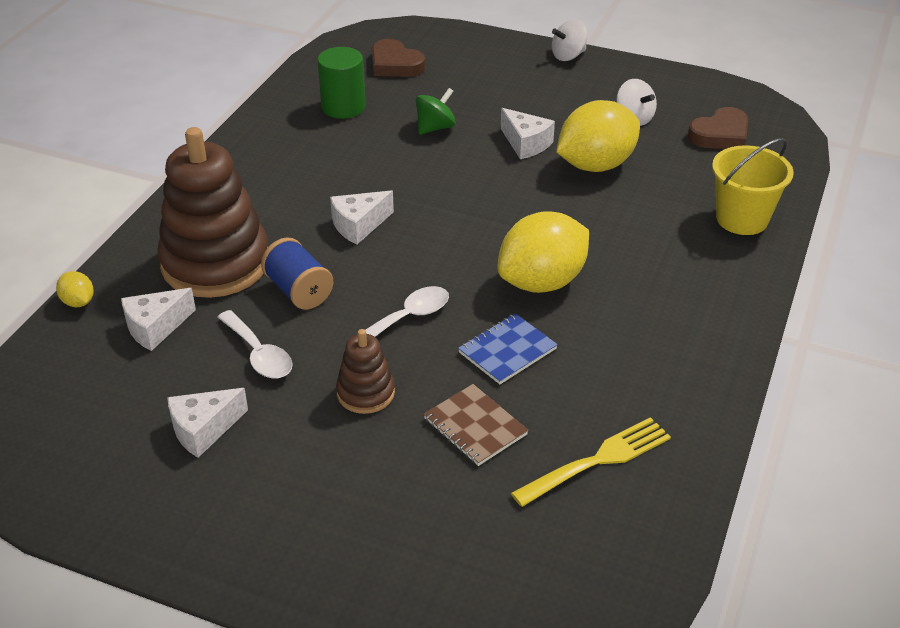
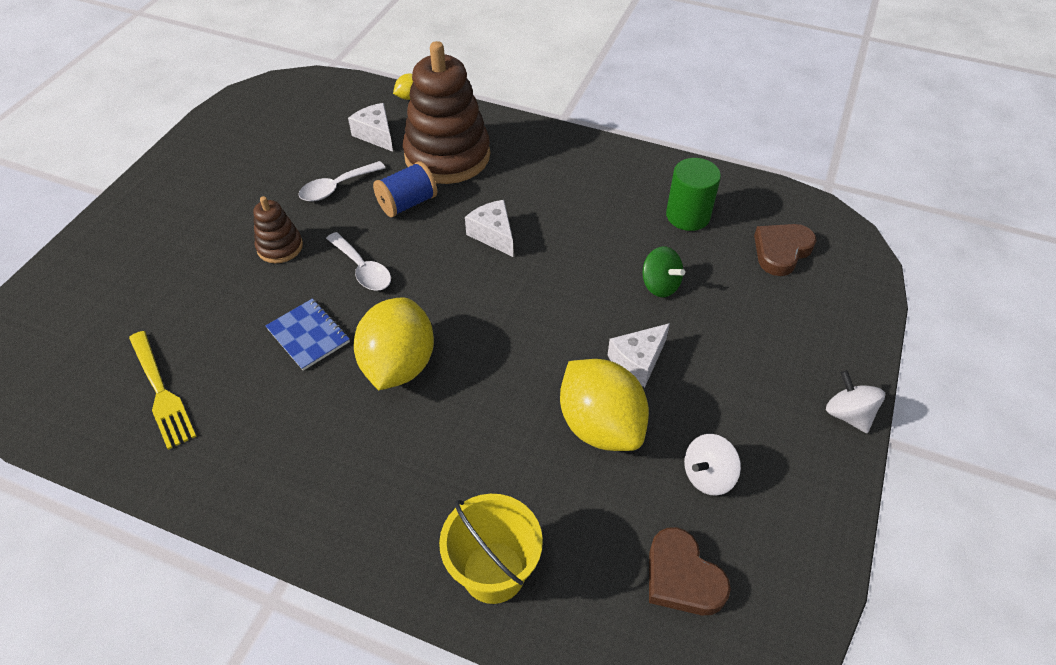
camera: 90 degrees right, 10 degrees up
(204, 430) = (266, 168): white cheese -> none
(475, 427) = (224, 312): brown notebook -> none
(542, 282) = (398, 365): yellow lemon -> yellow lemon turned 45 degrees clockwise

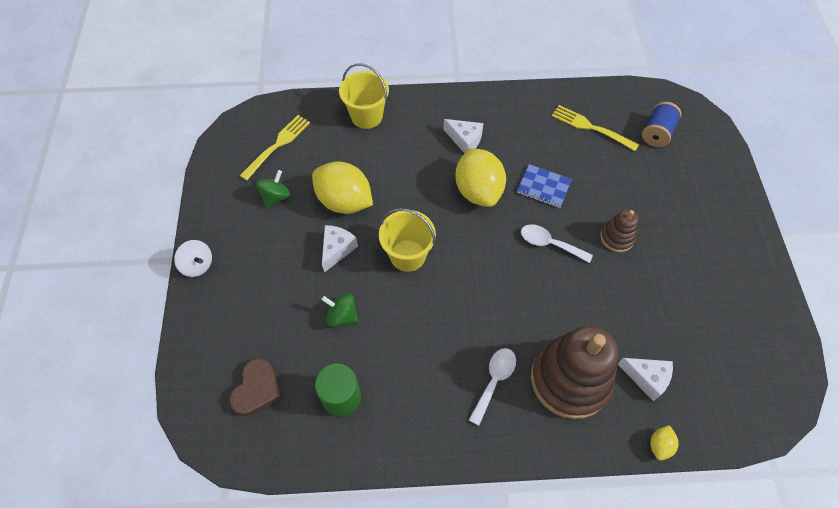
camera: 155 degrees right, 10 degrees up
(336, 187) = (627, 305): white spoon -> white spoon (494, 381)
(407, 203) = (563, 313): blue spool -> blue spool (656, 133)
(493, 235) = (482, 311): white cheese -> white cheese (465, 140)
(546, 320) = (408, 255): none -> yellow bucket
(682, 577) = (277, 146): brown heart -> yellow fork
(707, 476) = (276, 197): white spinning top -> green spinning top

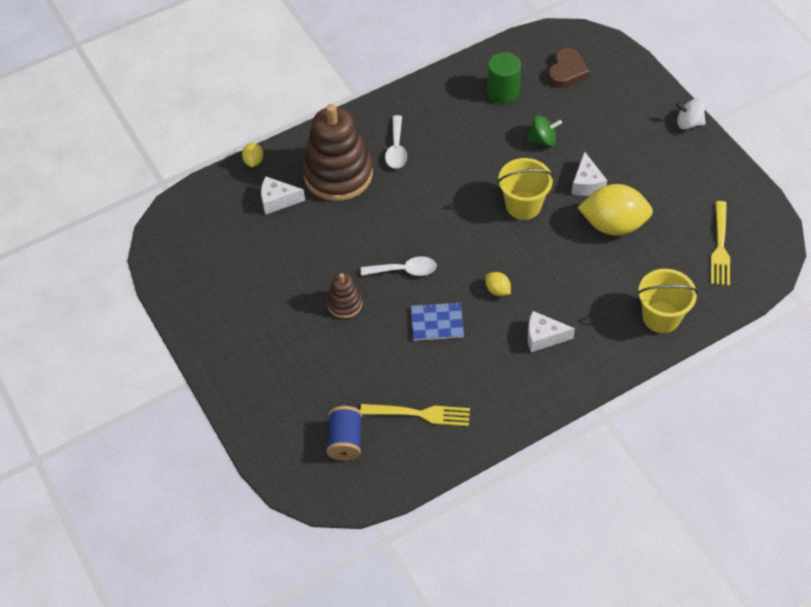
camera: 155 degrees right, 5 degrees down
(257, 389) = (567, 71): brown heart -> brown heart turned 150 degrees counterclockwise
(276, 197) = (677, 201): green spinning top -> none
(478, 191) = (497, 290): yellow lemon -> yellow lemon, size x0.43

